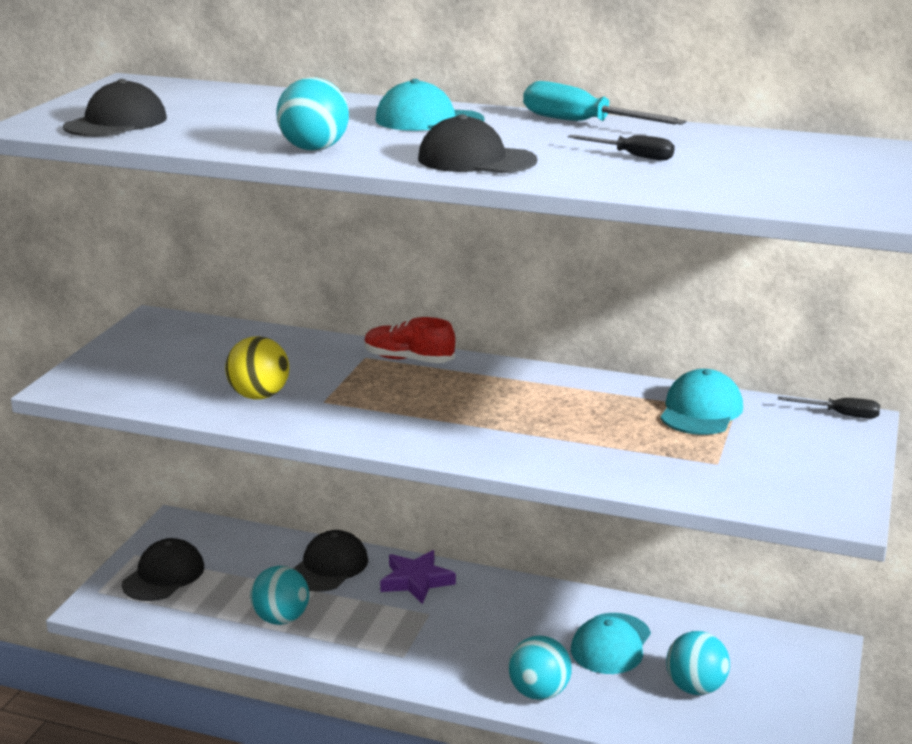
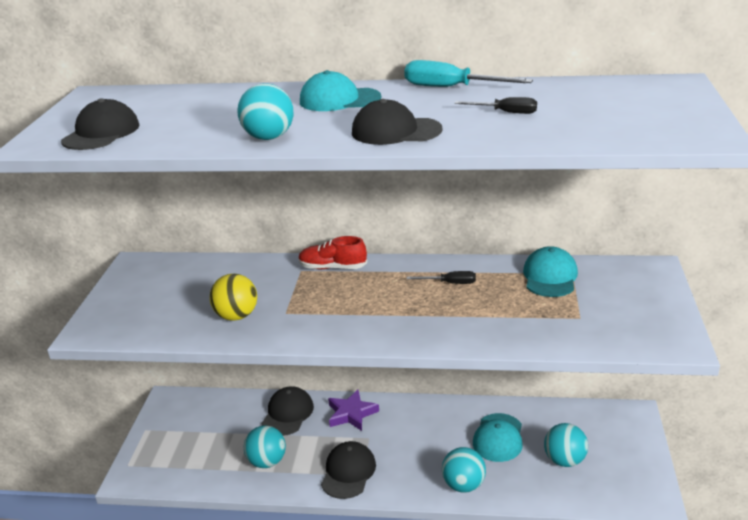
camera: 10 degrees left, 5 degrees up
(163, 575) = (171, 443): black cap -> black cap (348, 472)
(840, 414) = (642, 264): black screwdriver -> black screwdriver (450, 283)

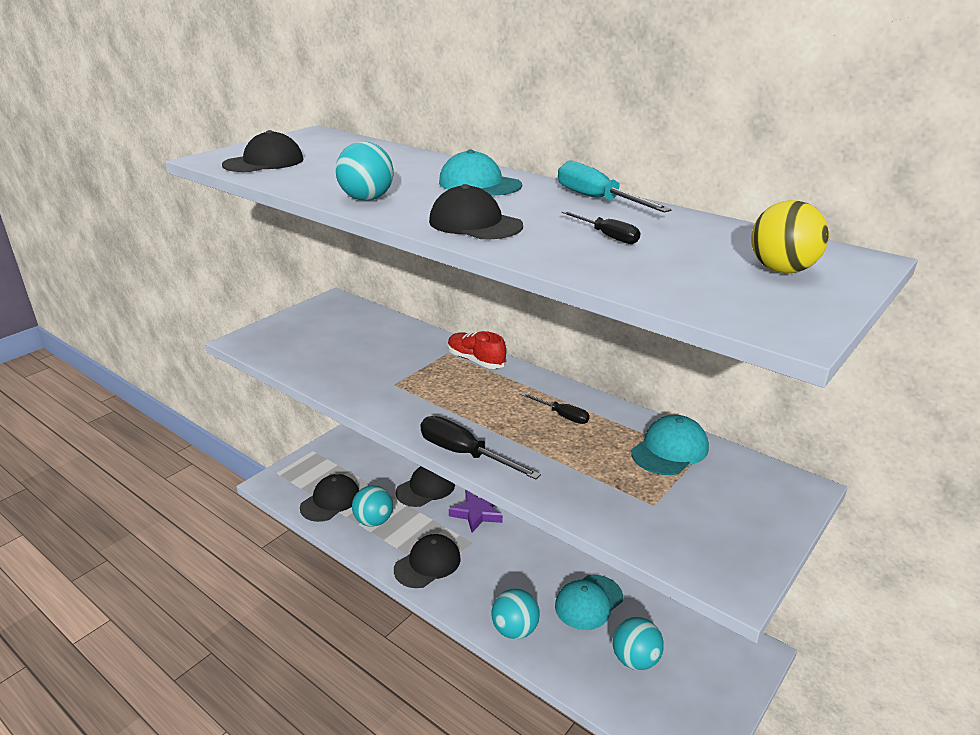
camera: 30 degrees right, 0 degrees up
(208, 464) = (330, 501): none -> black cap
(236, 316) = (354, 371): yellow ball -> yellow ball (782, 270)
(410, 341) = (464, 454): none -> black screwdriver

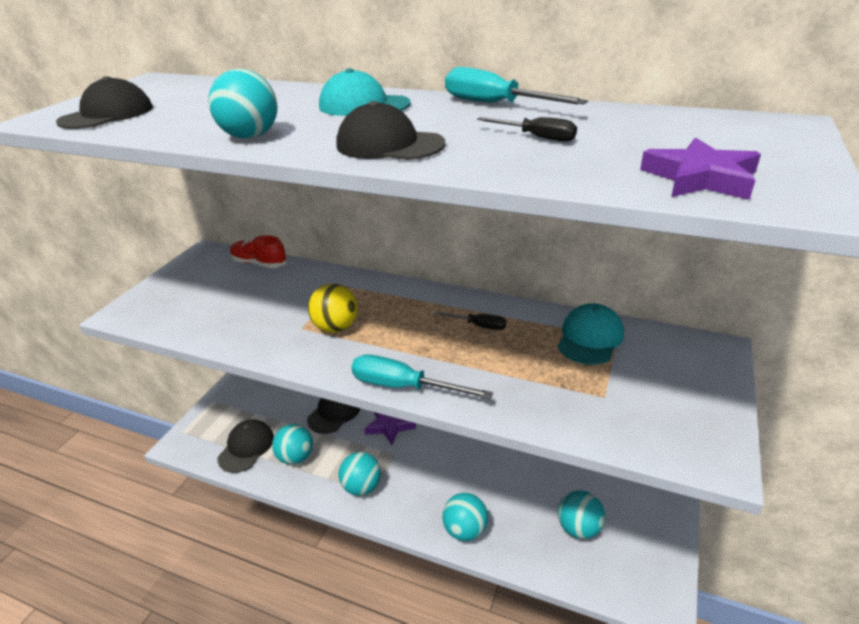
camera: 15 degrees left, 5 degrees up
(427, 564) = (362, 487): black cap -> turquoise ball
(464, 454) = (403, 386): black screwdriver -> turquoise screwdriver
(476, 360) = (372, 287): red shoe -> red shoe (259, 263)
(588, 602) = (519, 484): turquoise cap -> none
(717, 294) = (700, 178): none -> purple star
(782, 270) = (732, 144): yellow ball -> yellow ball (336, 327)

